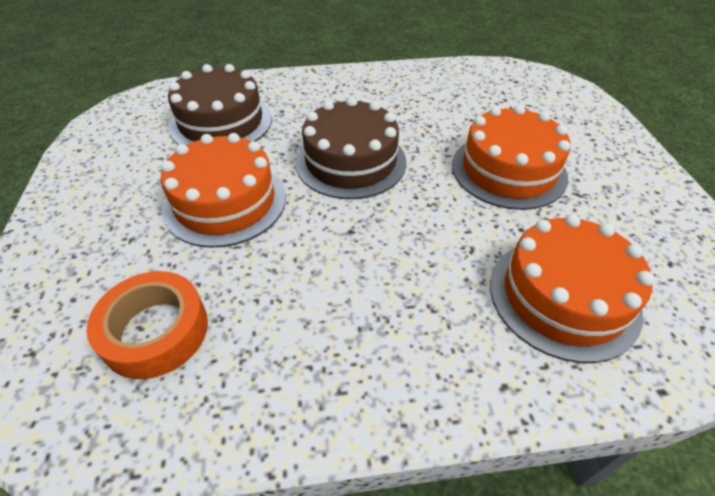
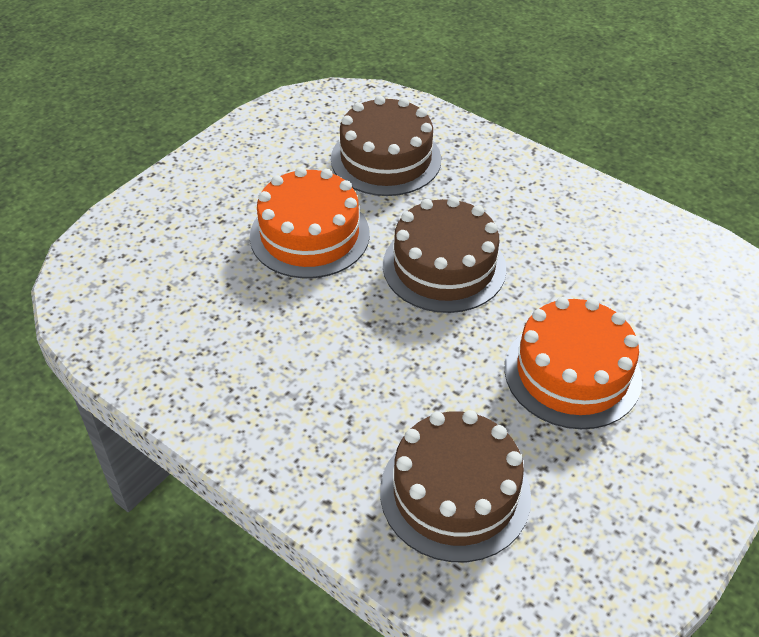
camera: 45 degrees right, 0 degrees up
(155, 331) = (174, 296): orange tape -> none
(563, 296) = (455, 493): orange cake -> brown cake

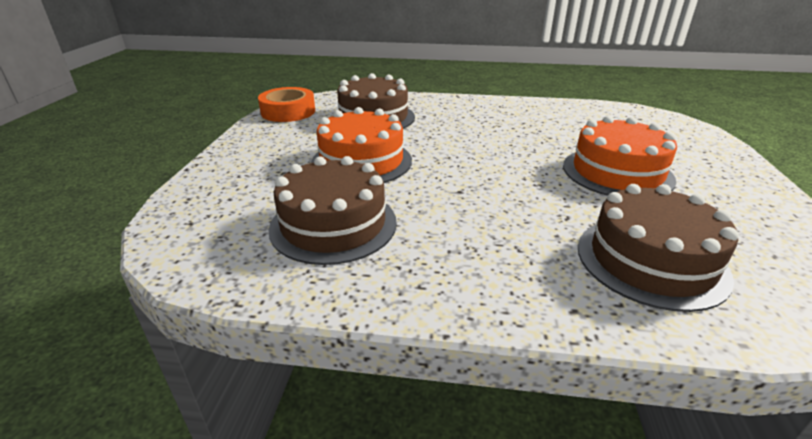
camera: 30 degrees left, 15 degrees down
(298, 111) = (288, 112): none -> orange tape
(444, 266) = (472, 150): brown cake -> brown cake (333, 224)

